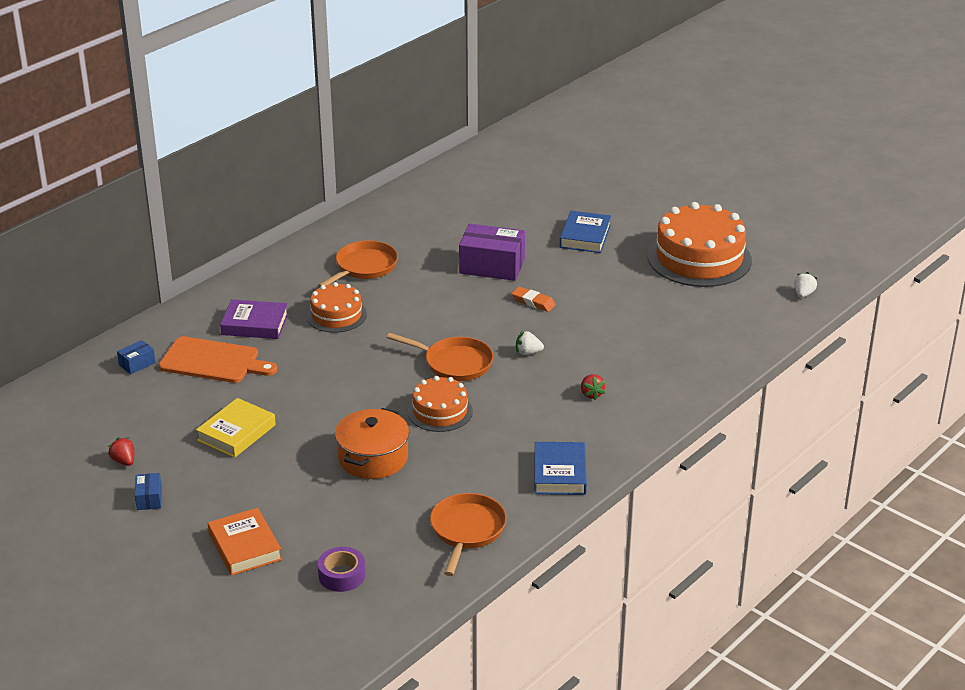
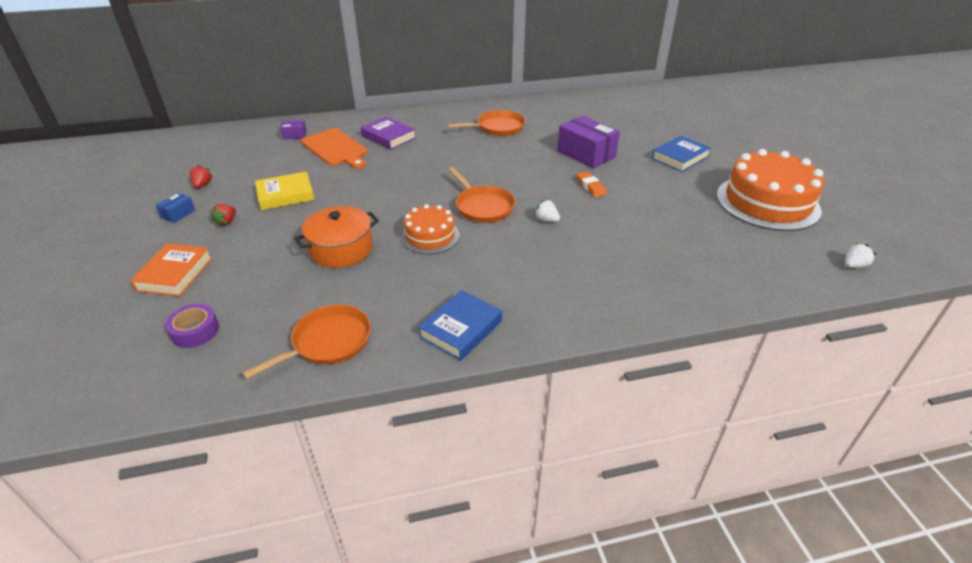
camera: 35 degrees right, 5 degrees up
(137, 364) = (295, 135): blue box -> purple box
(336, 315) = (444, 148): orange cake -> none
(591, 394) = (563, 272): red strawberry -> red strawberry (227, 222)

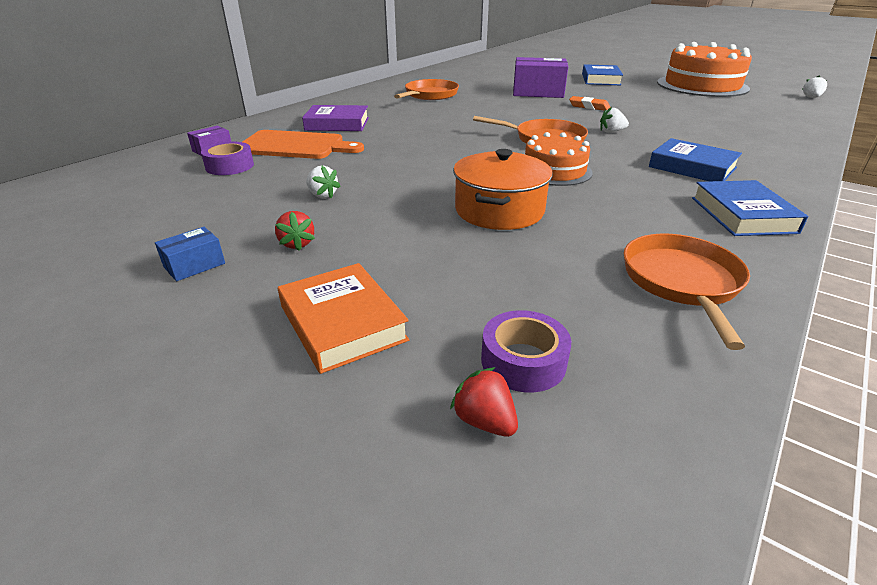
camera: 40 degrees left, 5 degrees down
(178, 214) = (194, 265): blue box -> blue box turned 60 degrees clockwise
(202, 185) = (170, 226): red strawberry -> red strawberry (484, 421)
(282, 152) = (230, 166): none -> purple tape
(285, 195) = (322, 195): yellow book -> white strawberry
(524, 279) = (692, 167): none -> blue book

